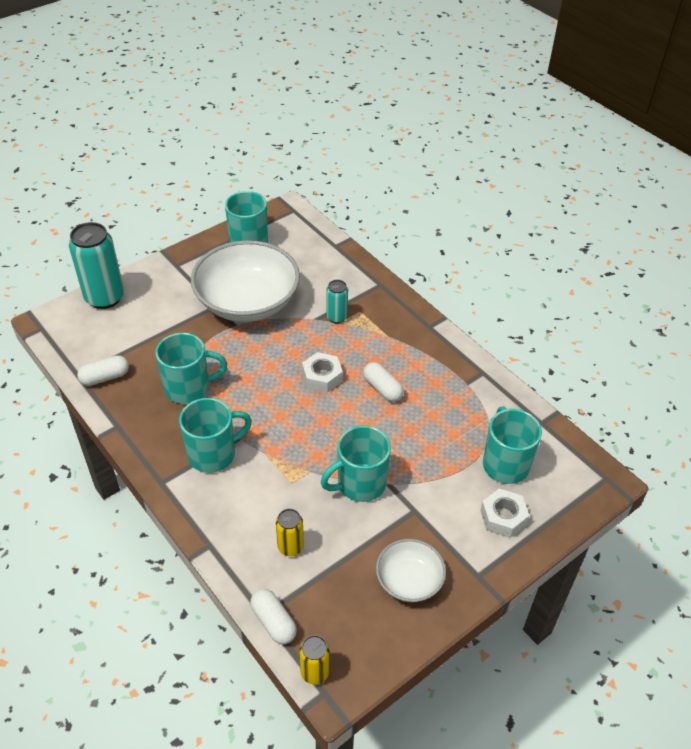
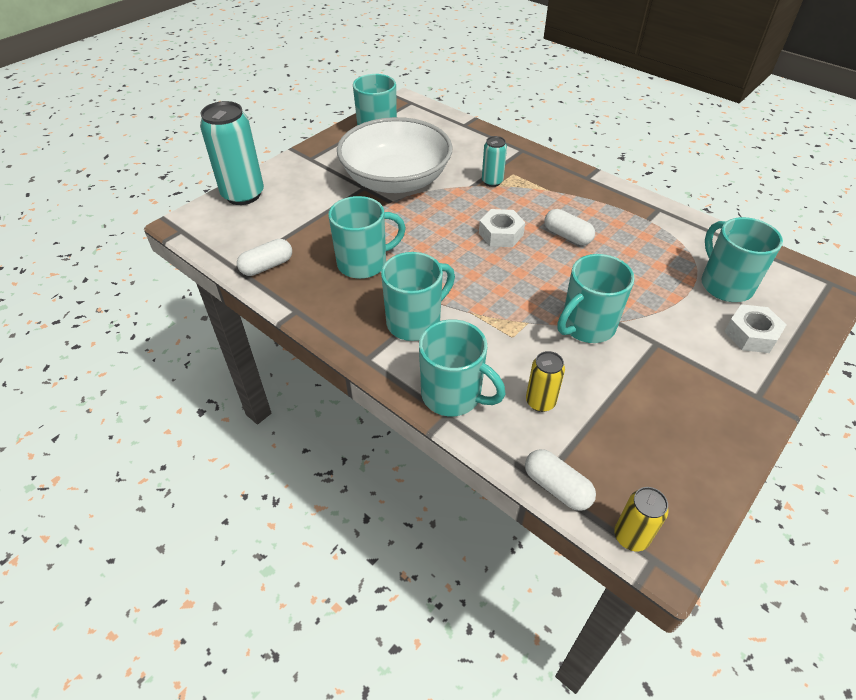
camera: 10 degrees left, 0 degrees up
(221, 528) = (453, 395): none -> turquoise mug
(409, 580) = (687, 414): white bowl -> none

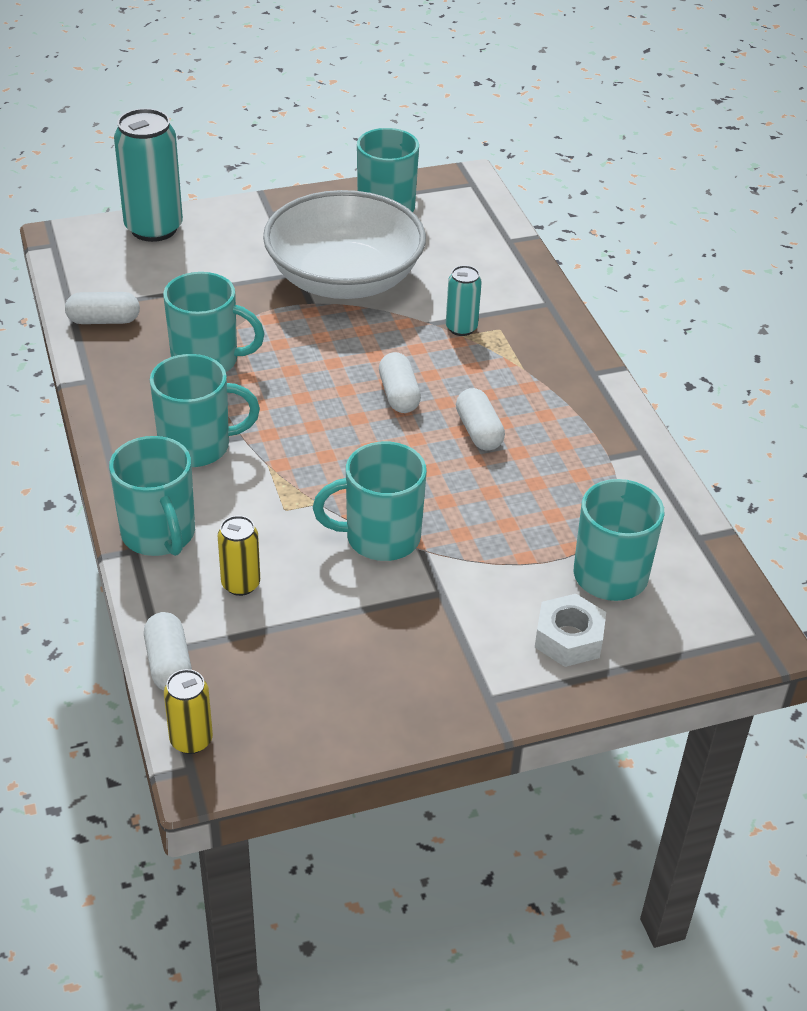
camera: 30 degrees right, 5 degrees down
(501, 234) = (399, 395): white nut -> white capsule

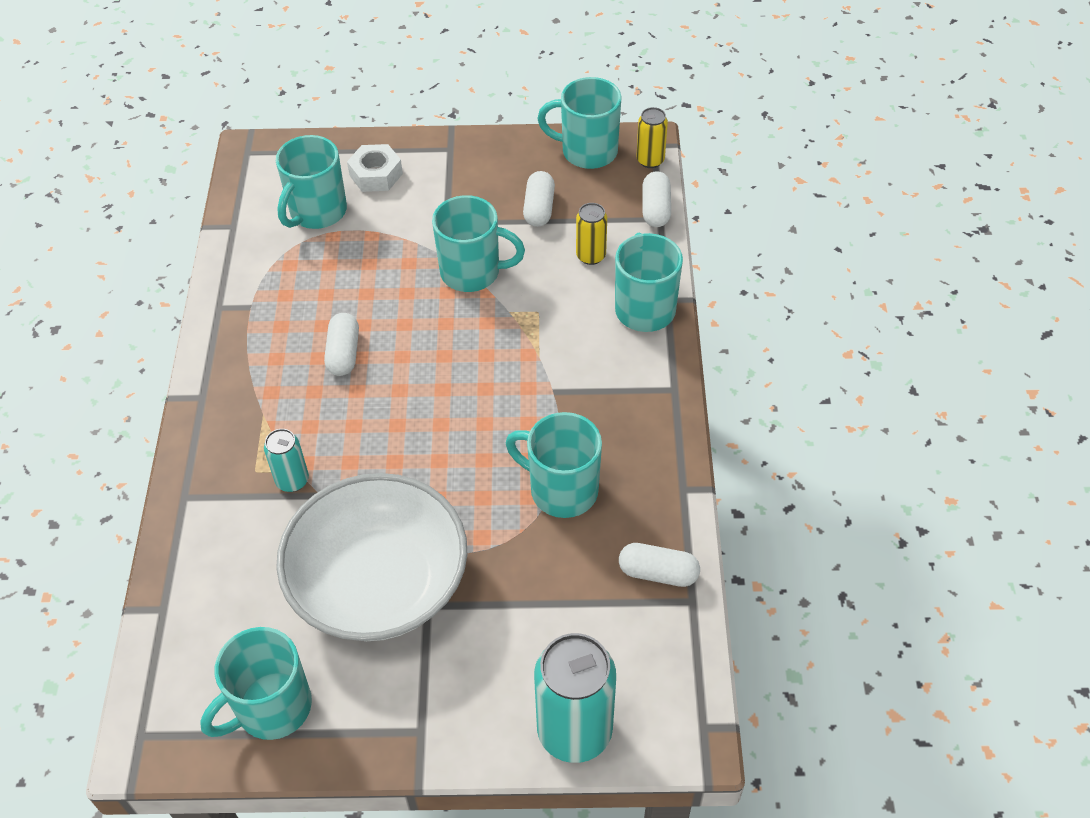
camera: 160 degrees left, 10 degrees up
(197, 446) = (595, 388): turquoise mug -> turquoise mug (587, 151)
(399, 395) = (394, 408): white capsule -> white capsule (539, 208)

